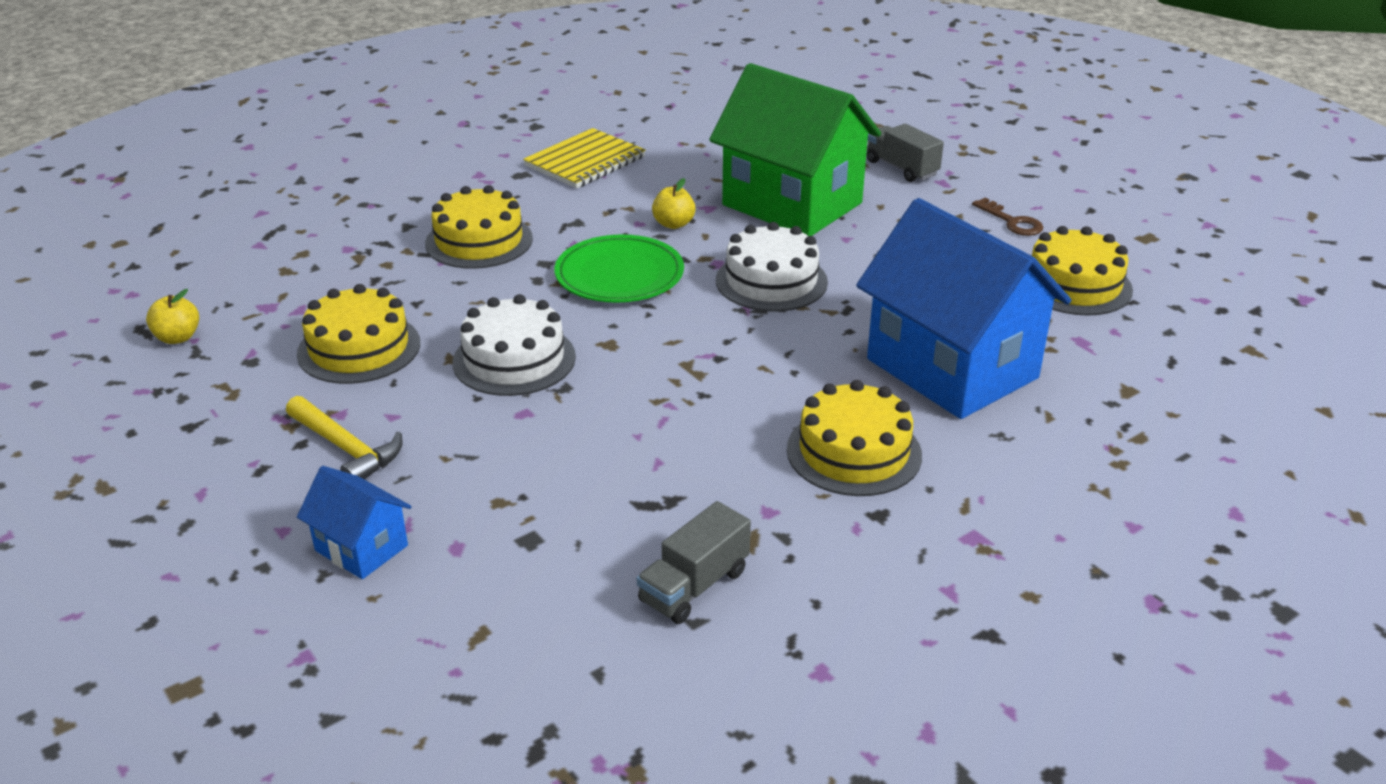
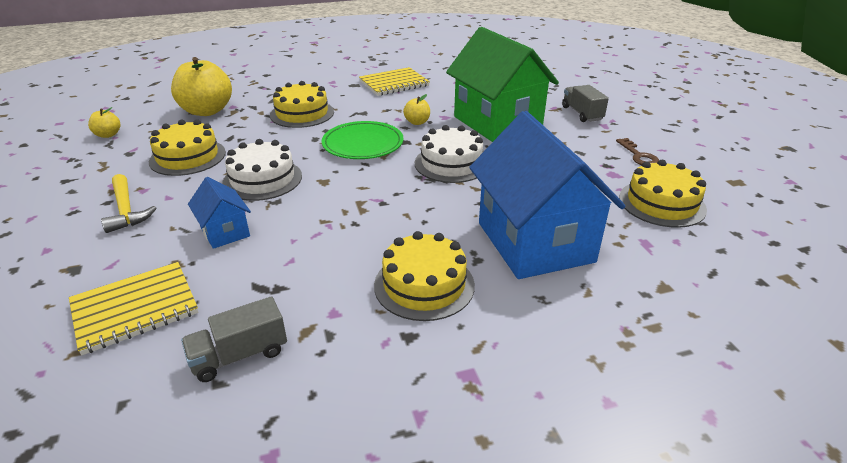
camera: 20 degrees right, 0 degrees up
(311, 264) = (207, 111): none -> yellow apple
(361, 548) = (73, 272): blue house -> blue house (225, 232)
(503, 570) = (135, 308): none -> yellow notebook

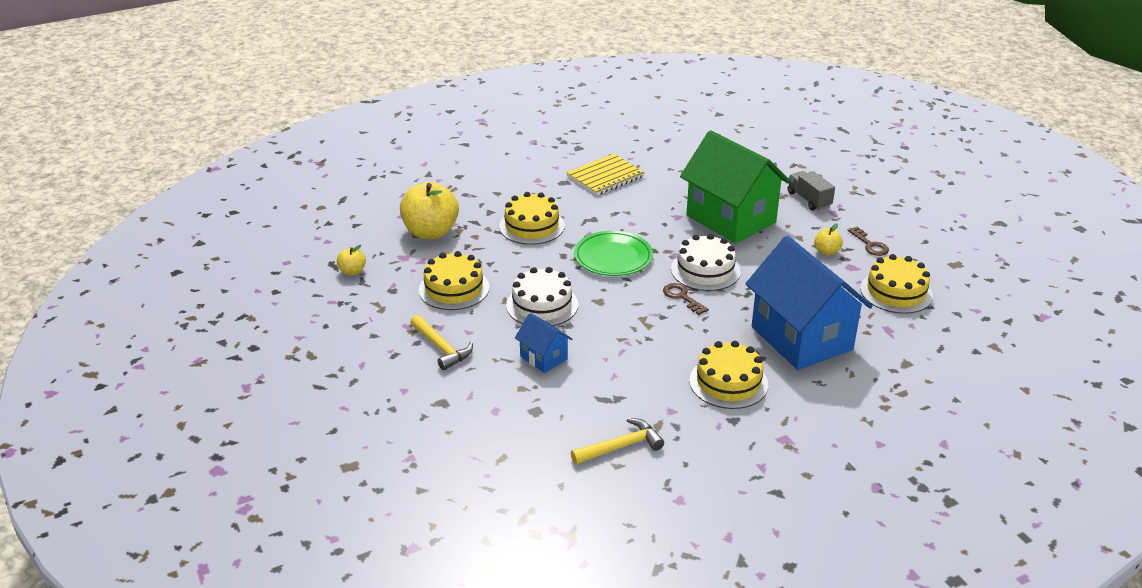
camera: 10 degrees left, 0 degrees up
(135, 308) = (519, 425): yellow notebook -> none
(239, 355) = (620, 446): grey truck -> yellow hammer
(414, 186) = (682, 297): none -> brown key
(417, 122) = (653, 226): yellow apple -> yellow apple (826, 251)

